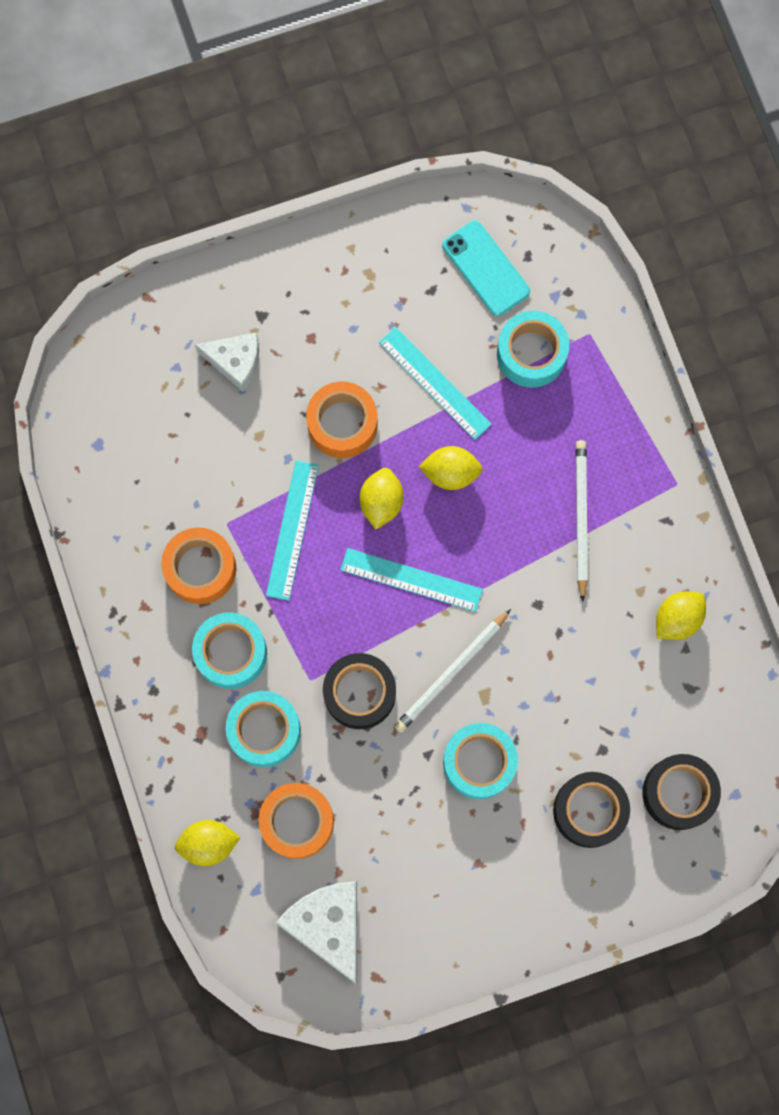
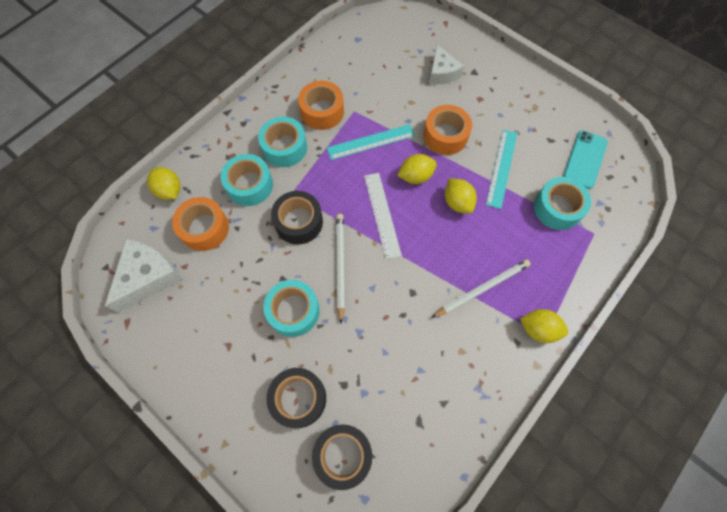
camera: 60 degrees right, 10 degrees down
(411, 579) = (382, 214): turquoise ruler -> white ruler
(451, 673) = (340, 265): white pencil -> white pencil turned 75 degrees clockwise
(677, 619) = (459, 386): yellow lemon -> yellow lemon (538, 329)

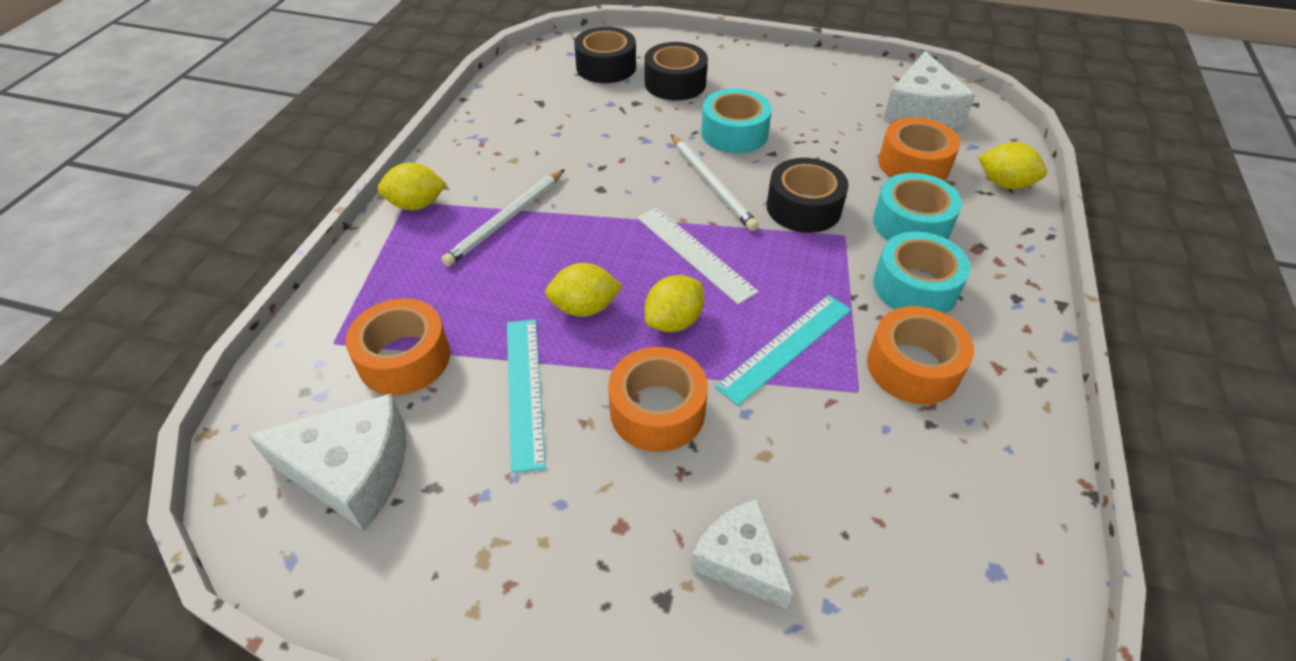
camera: 155 degrees right, 20 degrees down
(457, 202) = (584, 308): yellow lemon -> yellow lemon turned 45 degrees counterclockwise
(557, 208) = (404, 358): turquoise tape -> orange tape
(585, 159) = (352, 471): turquoise phone -> white cheese

